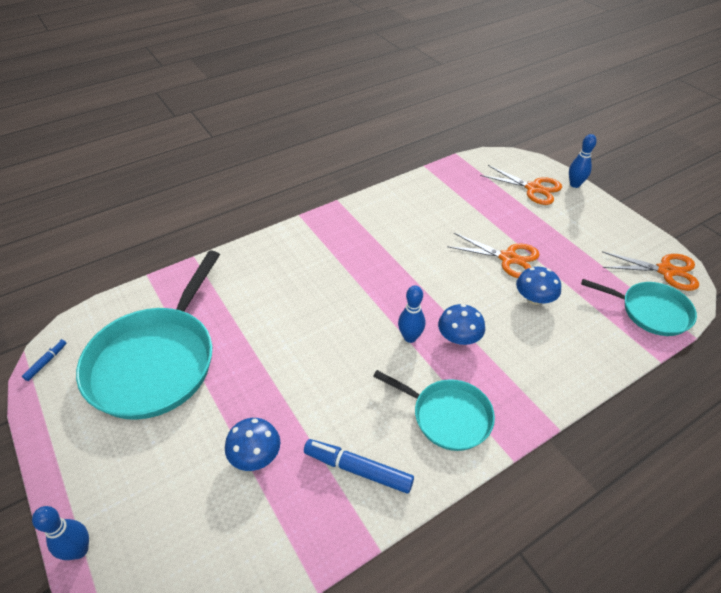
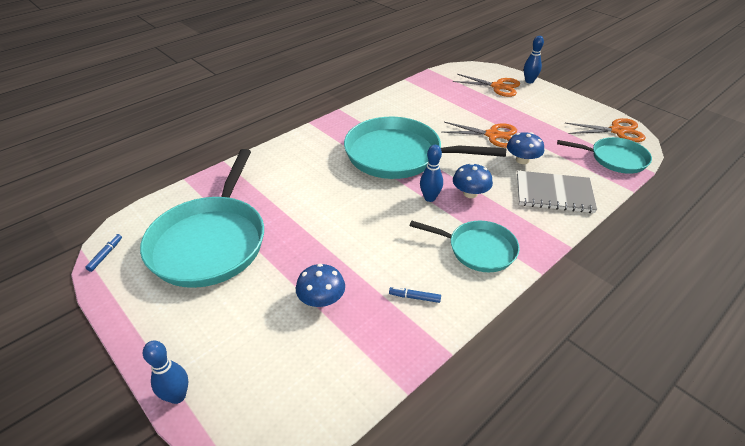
camera: 10 degrees left, 5 degrees down
(358, 469) = (414, 297): blue marker -> blue marker, size x0.52
(389, 273) = (398, 155): none -> turquoise pan
(560, 351) = (554, 193): none -> grey notebook

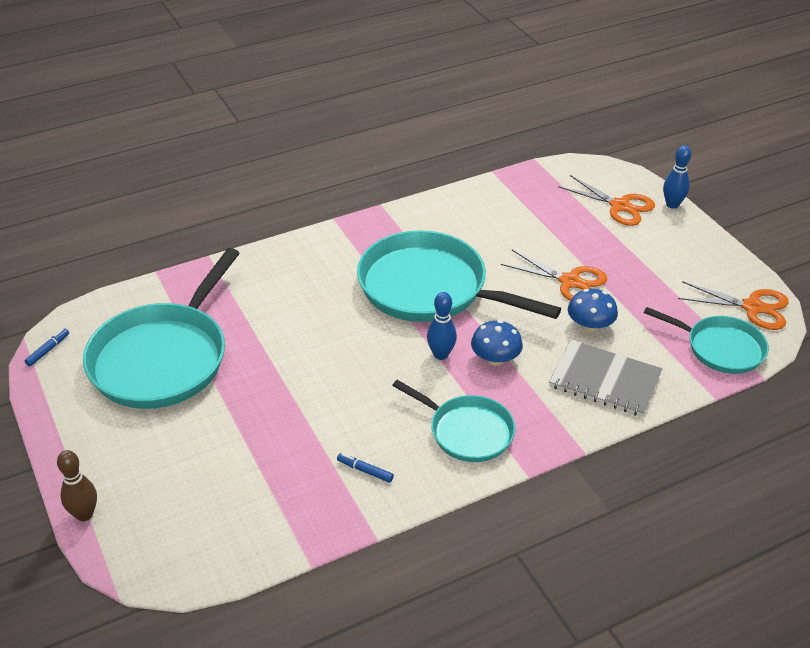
camera: 15 degrees right, 0 degrees up
(177, 396) = (84, 514): blue bowling pin -> brown bowling pin
(321, 299) = (261, 450): blue mushroom -> none

